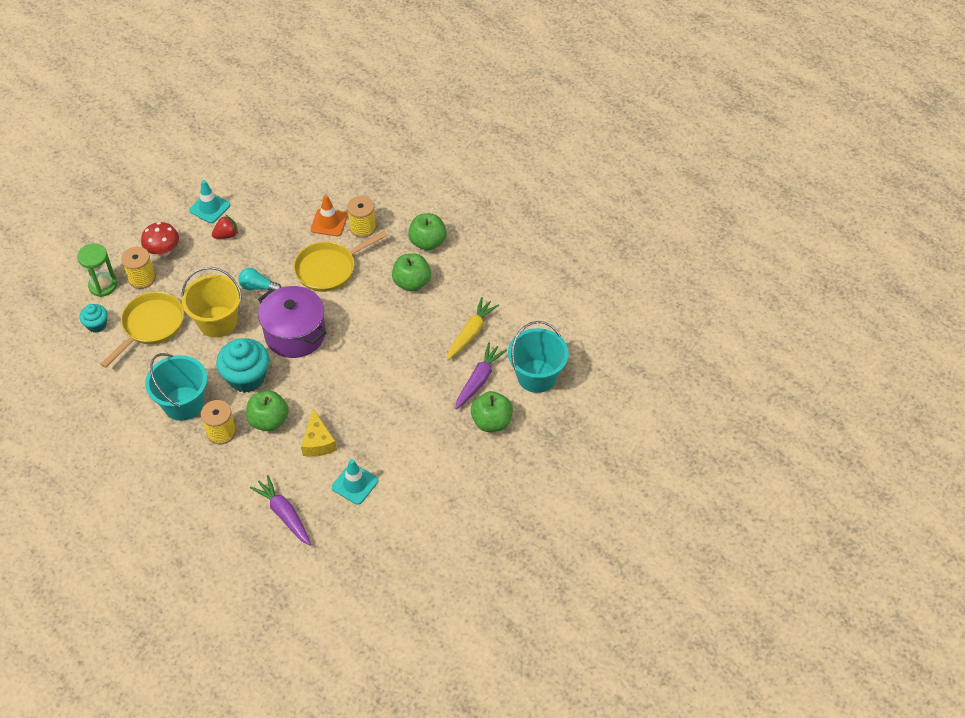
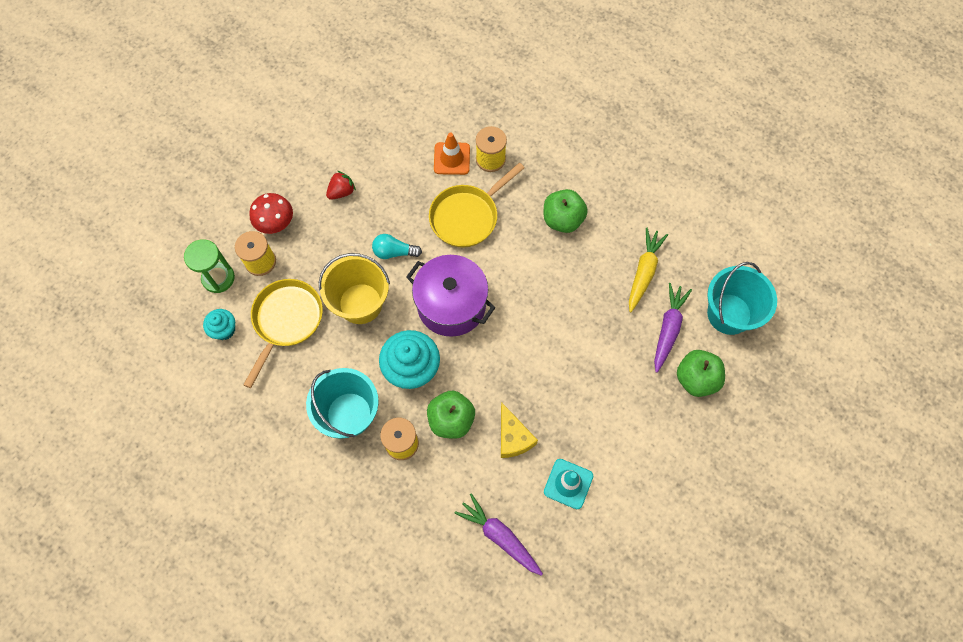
camera: 10 degrees left, 15 degrees up
(210, 208) = (314, 160): turquoise traffic cone -> none
(427, 242) = (566, 167): green apple -> none

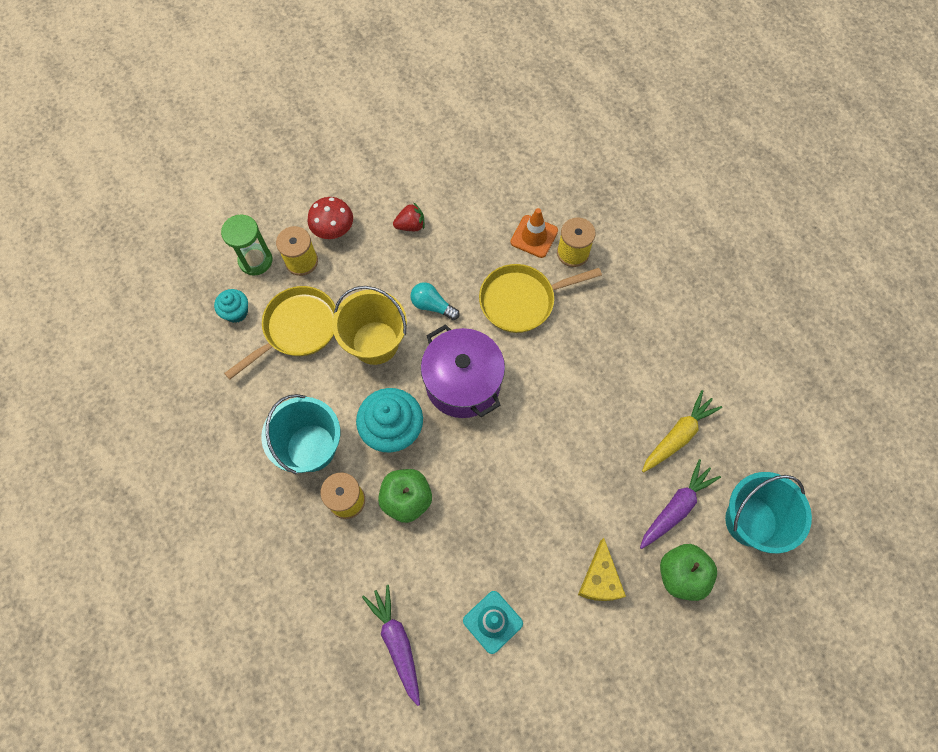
camera: 25 degrees right, 0 degrees up
(513, 437) = (459, 546): yellow cheese -> yellow cheese (599, 579)
(562, 219) = (618, 344): green apple -> none

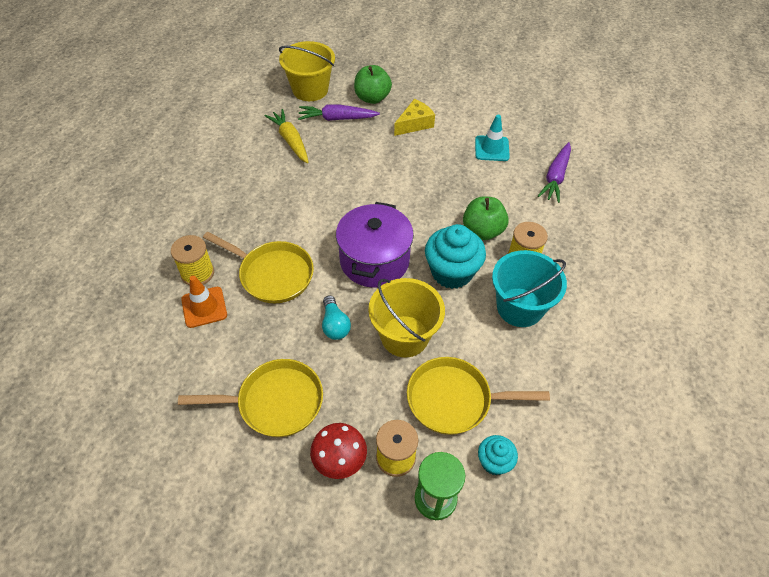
camera: 135 degrees left, 15 degrees down
(410, 225) = (275, 402): red strawberry -> yellow pan
(678, 435) = (290, 141): yellow carrot -> yellow carrot turned 60 degrees clockwise
(750, 521) = (310, 89): turquoise bucket -> yellow bucket

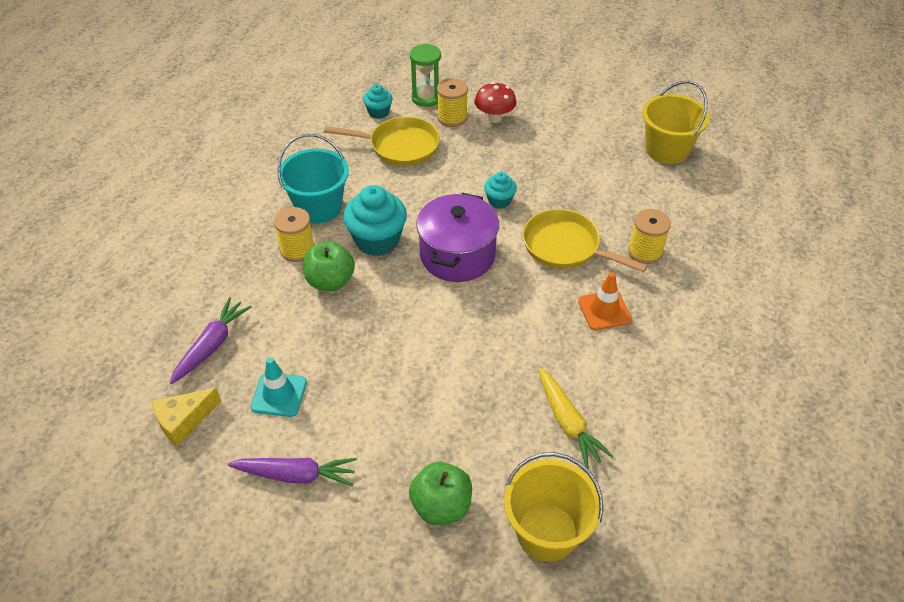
camera: 175 degrees left, 5 degrees down
(204, 307) = (628, 220): orange traffic cone -> orange traffic cone (604, 310)
(275, 402) = (548, 151): yellow pan -> none
(335, 325) = (499, 201): turquoise light bulb -> turquoise cupcake
(337, 118) = (500, 462): purple carrot -> purple carrot (296, 475)
(404, 336) = (434, 189): yellow bucket -> yellow bucket (667, 150)
(414, 124) = (380, 446): yellow cheese -> yellow cheese (184, 421)

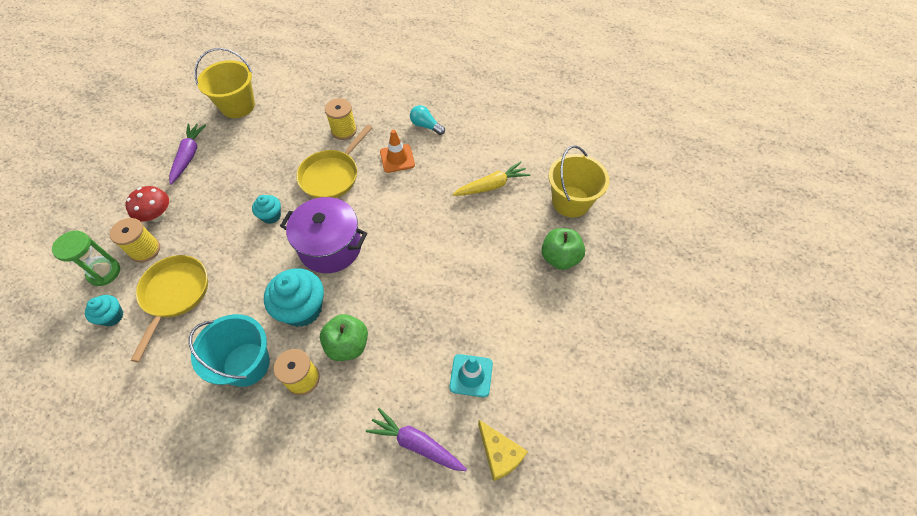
camera: 90 degrees left, 10 degrees up
(296, 475) = (544, 353): purple carrot -> purple carrot (189, 156)
(673, 340) = (426, 126): none -> turquoise light bulb

